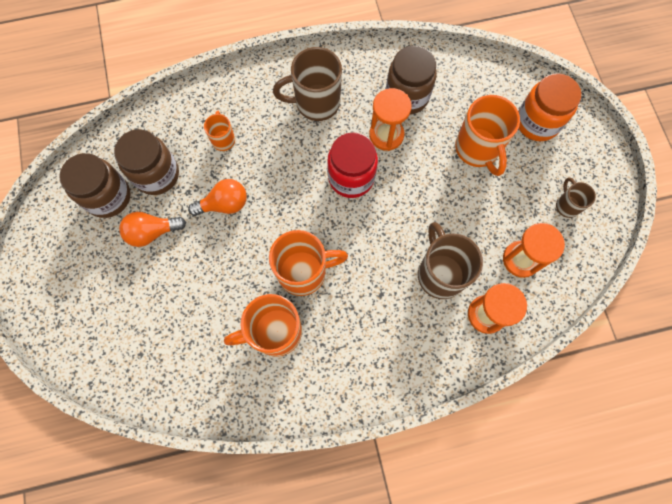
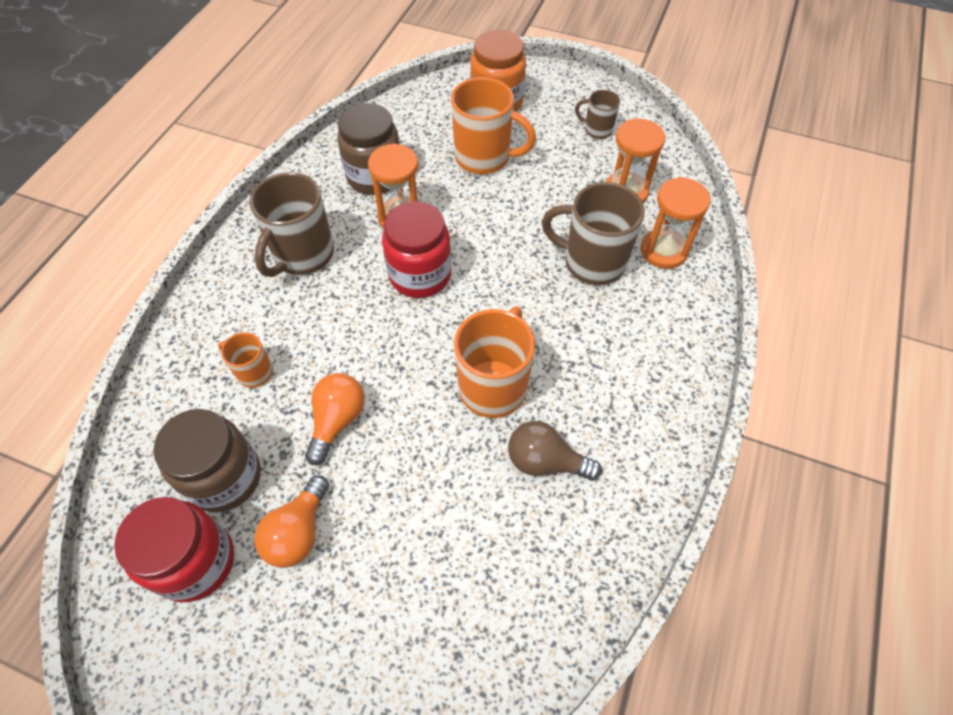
camera: 55 degrees left, 15 degrees down
(108, 197) = (196, 562): brown jar -> red jar
(275, 332) = (545, 461): orange mug -> brown light bulb

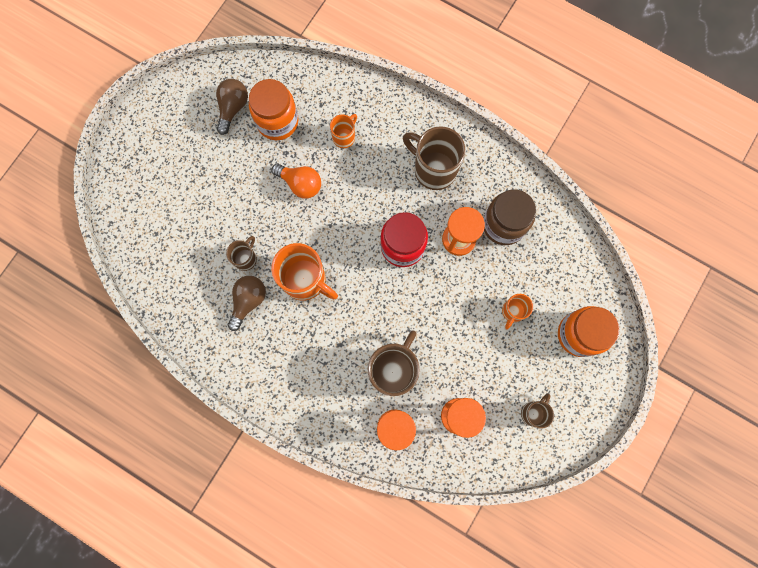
camera: 100 degrees right, 20 degrees up
(196, 562) = (233, 108): red jar -> brown light bulb
(225, 478) = (277, 121): brown jar -> orange jar
(298, 532) = (237, 159): orange light bulb -> none
(475, 480) = (246, 258): none -> brown mug
(484, 157) = (513, 312): orange mug -> orange mug, size x0.53

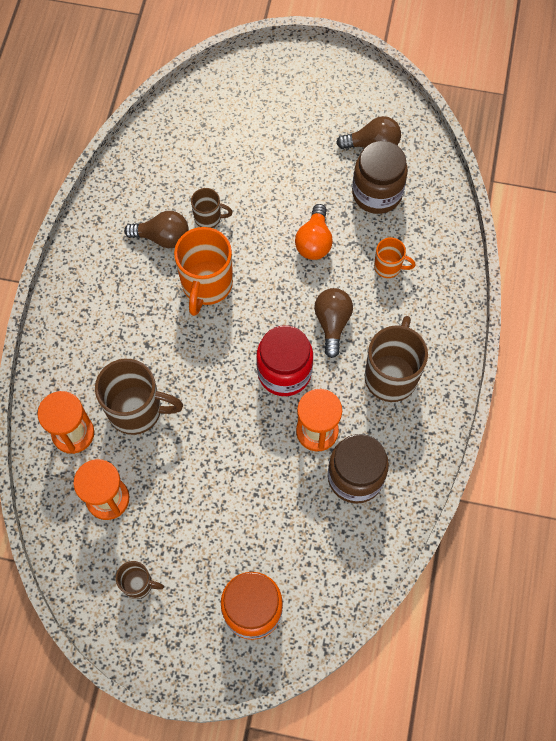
camera: 70 degrees right, 10 degrees down
(277, 121) = (377, 193): orange jar -> brown jar
(375, 196) = (332, 323): none -> brown light bulb
(513, 312) = (252, 522): orange mug -> none

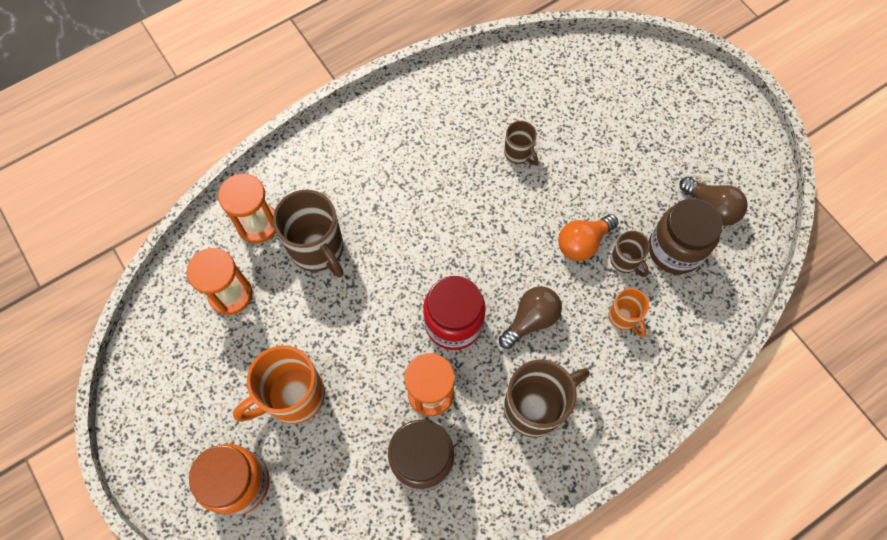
camera: 45 degrees right, 0 degrees up
(138, 584) = (185, 378): brown mug -> brown mug (625, 261)
(162, 237) = (469, 138): brown light bulb -> none
(206, 285) = (464, 202): orange mug -> orange mug (293, 396)

